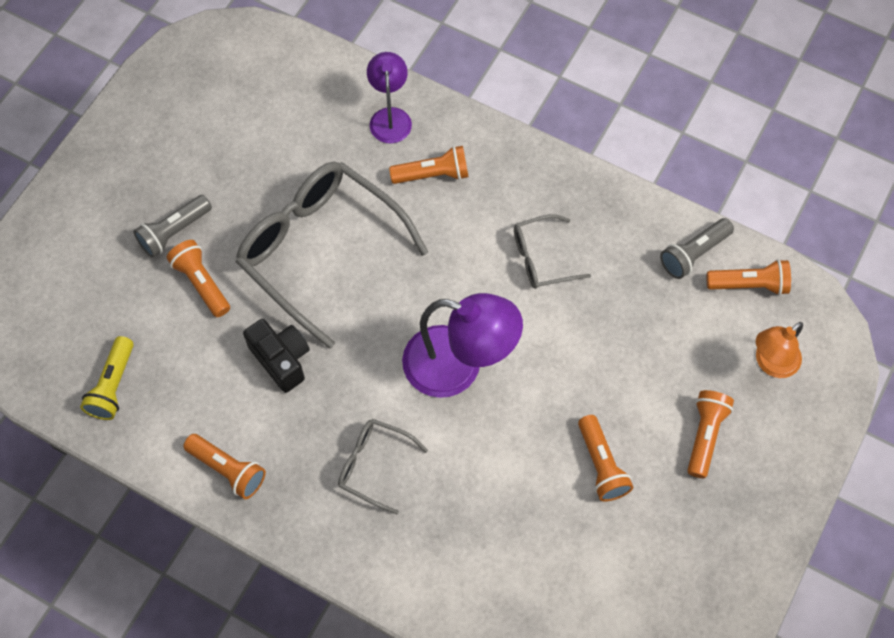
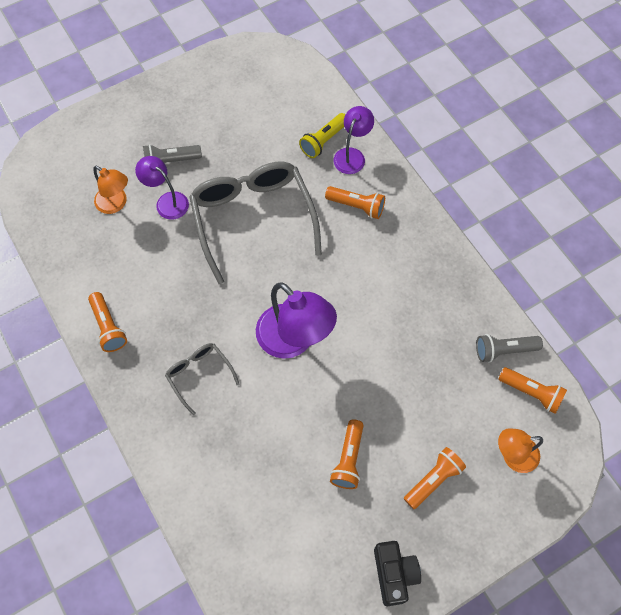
camera: 30 degrees right, 0 degrees up
(113, 386) = (74, 237): yellow flashlight -> yellow flashlight (323, 141)
(139, 319) = (116, 204): none -> orange lamp
(201, 283) = (167, 201): orange flashlight -> purple lamp
(281, 359) = (185, 275): black camera -> black camera (394, 574)
(541, 258) = (395, 298): grey glasses -> none

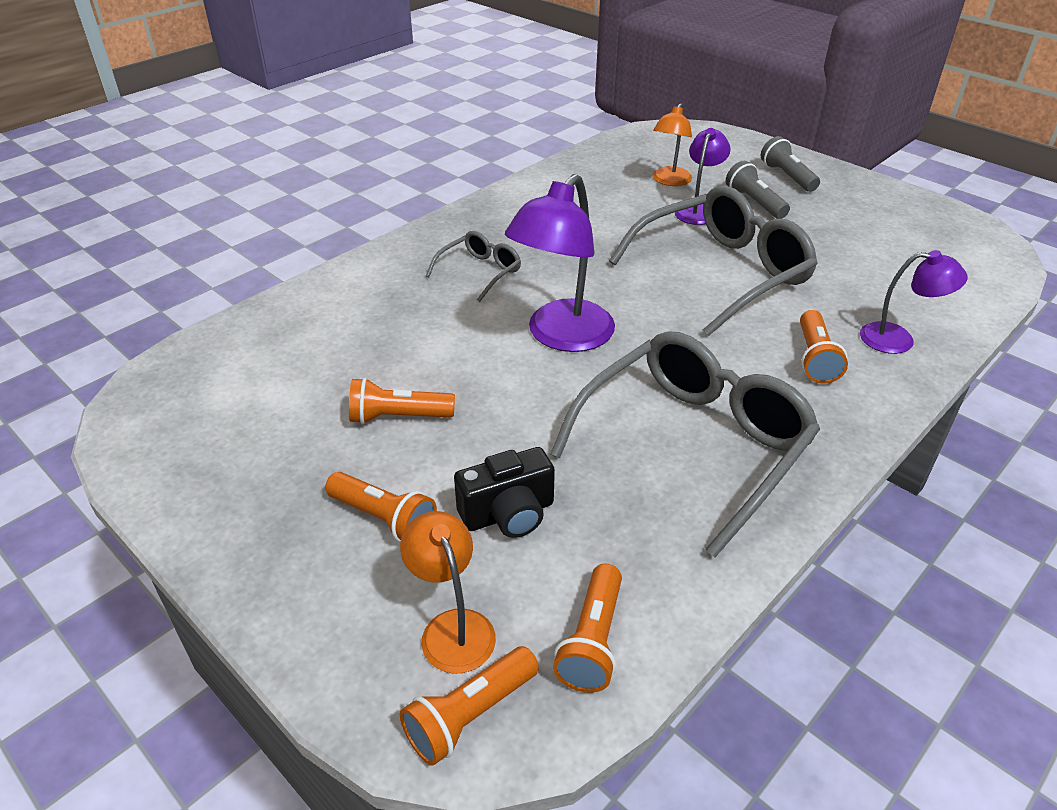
camera: 75 degrees right, 25 degrees down
(108, 327) = (514, 205): orange flashlight -> orange flashlight (469, 715)
(323, 141) = (896, 309): yellow flashlight -> none
(394, 574) = (223, 495): black camera -> black camera (508, 514)
(412, 299) = (693, 444): none -> grey glasses
(504, 350) = (661, 583): grey flashlight -> grey flashlight (787, 177)

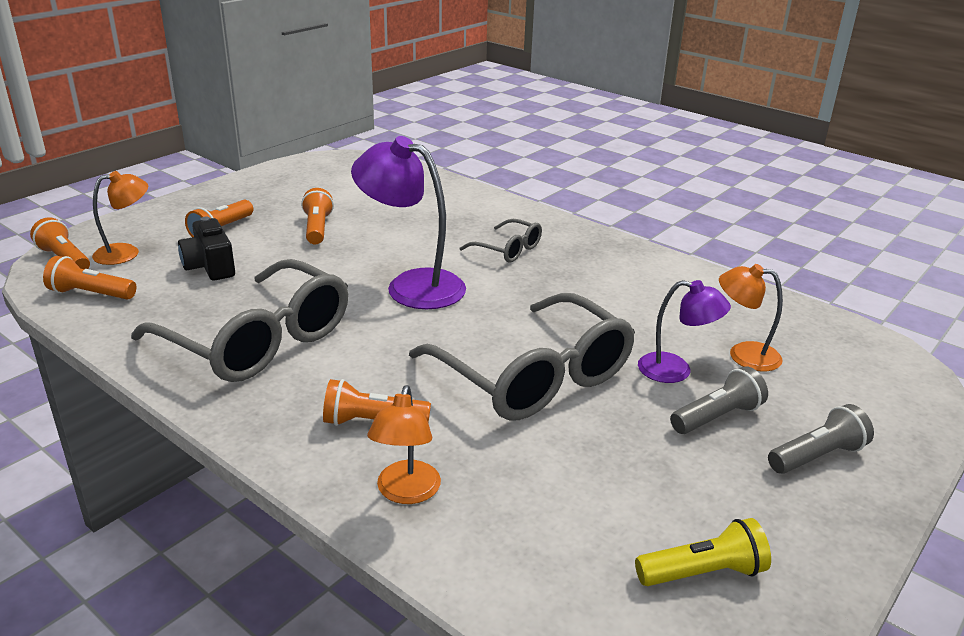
camera: 85 degrees right, 10 degrees down
(898, 340) = (406, 492): purple lamp -> orange lamp
(916, 230) = (703, 572): none -> yellow flashlight

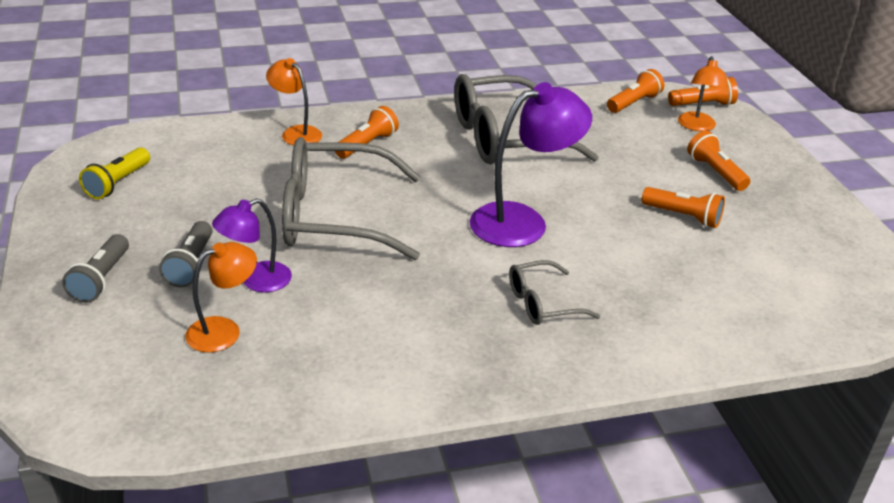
camera: 125 degrees right, 5 degrees up
(210, 267) = (641, 150): black camera -> none

